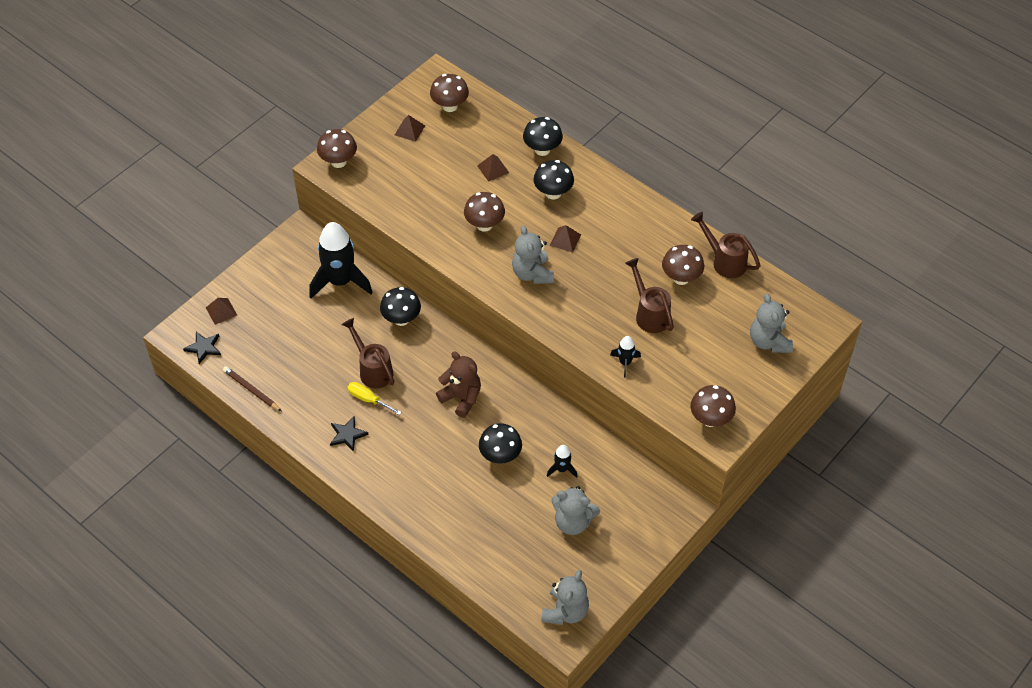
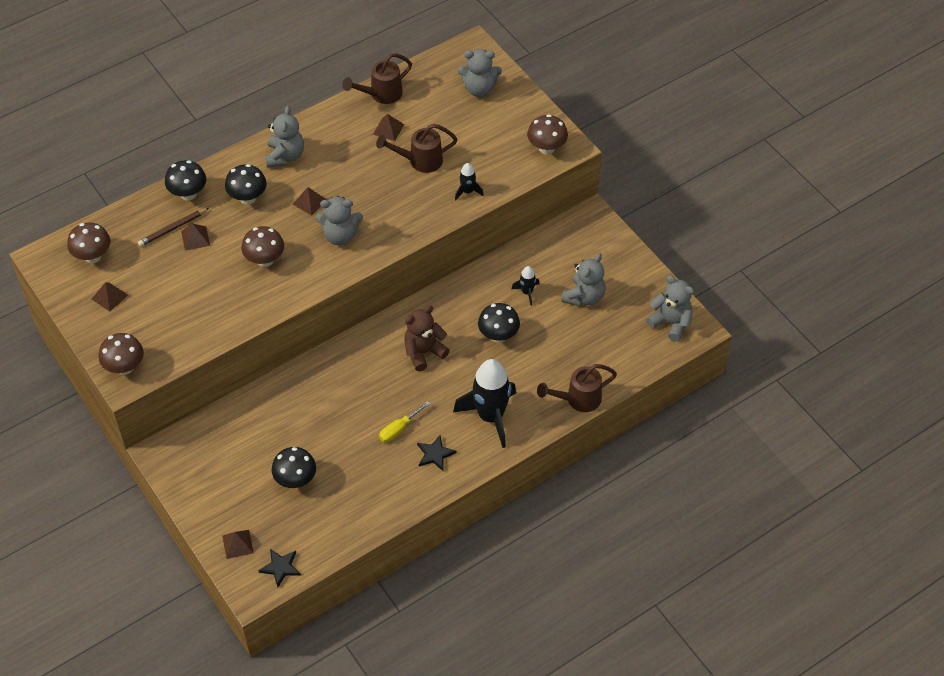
camera: 75 degrees left, 0 degrees up
(251, 390) = (351, 530): brown pencil -> brown pencil (172, 228)
(340, 281) = (242, 427): black rocket -> black rocket (490, 416)
(372, 369) = (364, 419): brown watering can -> brown watering can (577, 400)
(401, 319) = (311, 383): black mushroom -> black mushroom (295, 480)
(614, 207) = (285, 156): none -> grey teddy bear
(681, 278) = (388, 129): brown mushroom -> brown pyramid

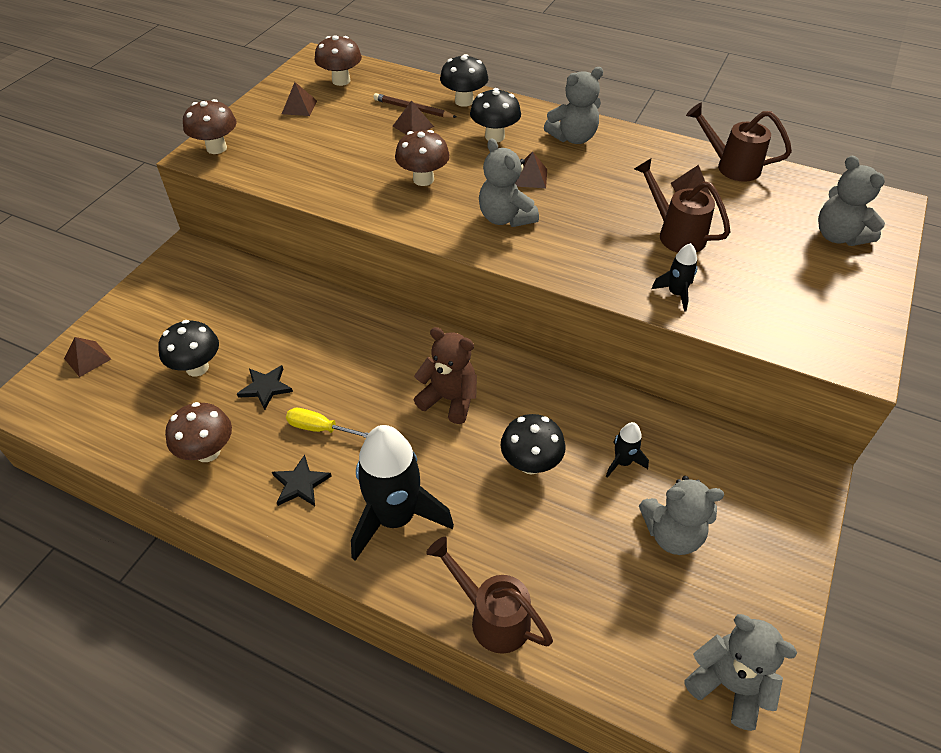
camera: 60 degrees right, 5 degrees down
(280, 567) = (65, 410): black star -> black star (265, 388)
(546, 148) = (829, 339): brown mushroom -> brown mushroom (207, 452)
(671, 323) = (728, 684): grey teddy bear -> grey teddy bear turned 60 degrees counterclockwise

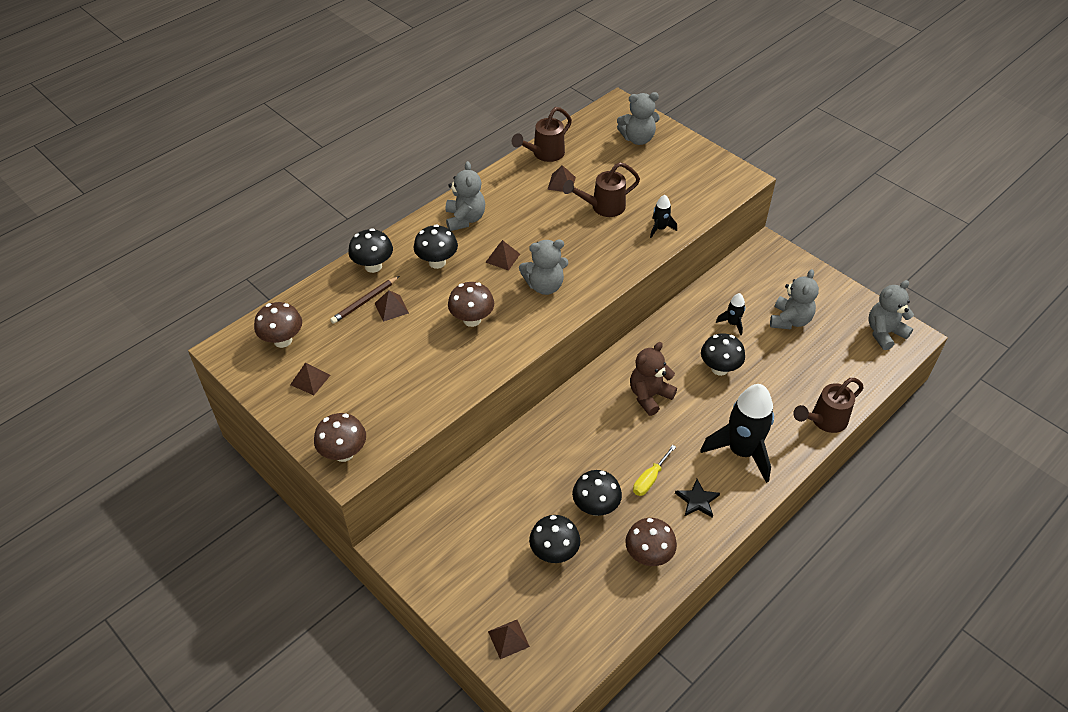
camera: 70 degrees left, 0 degrees up
(265, 388) = (595, 507): black star -> black mushroom

